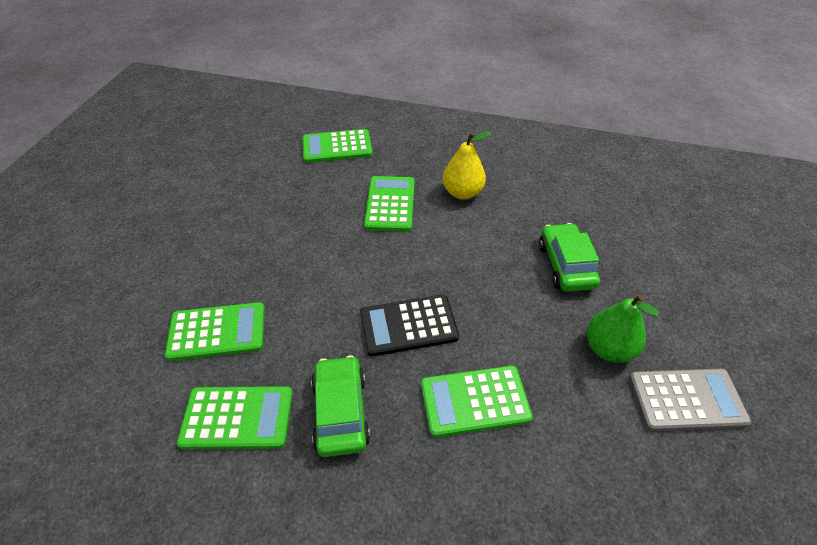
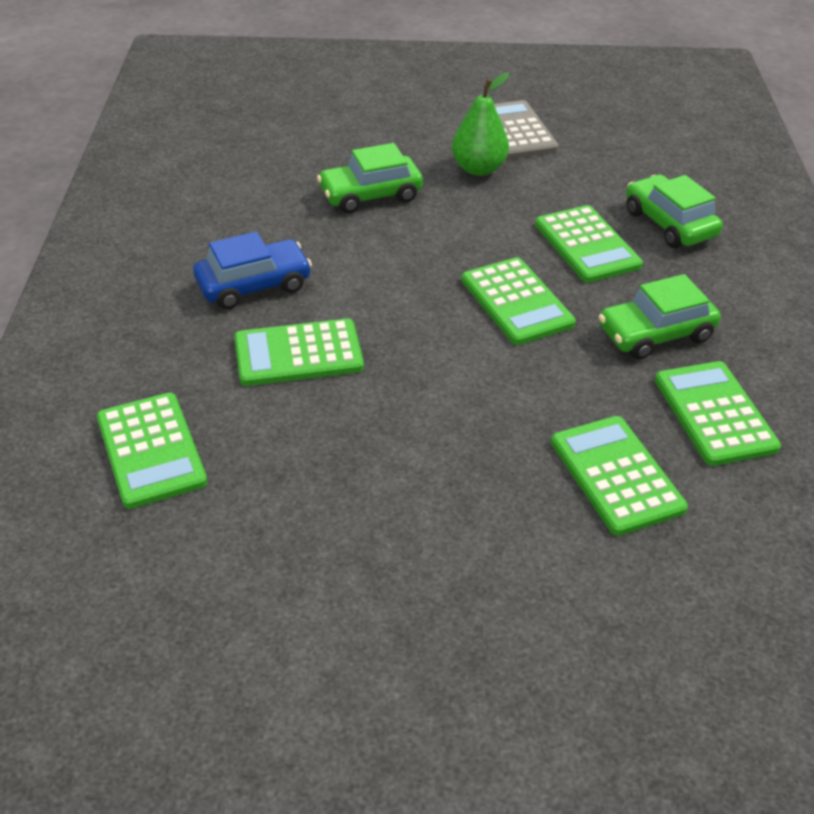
camera: 105 degrees left, 5 degrees down
(408, 325) = (516, 302): black calculator -> green calculator
(462, 193) = (254, 285): yellow pear -> blue car
(500, 495) = (669, 223): none -> green car

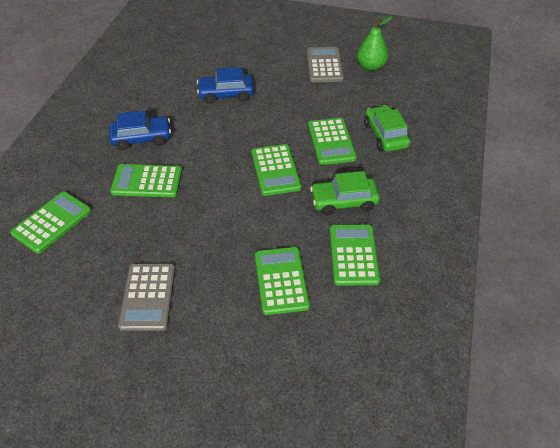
camera: 15 degrees right, 5 degrees up
(151, 450) = (52, 222): green calculator -> green calculator turned 135 degrees counterclockwise
(370, 195) = (226, 94): green car -> blue car
(395, 545) = (148, 297): none -> grey calculator
(478, 169) = (292, 86): green pear -> green pear (370, 66)

